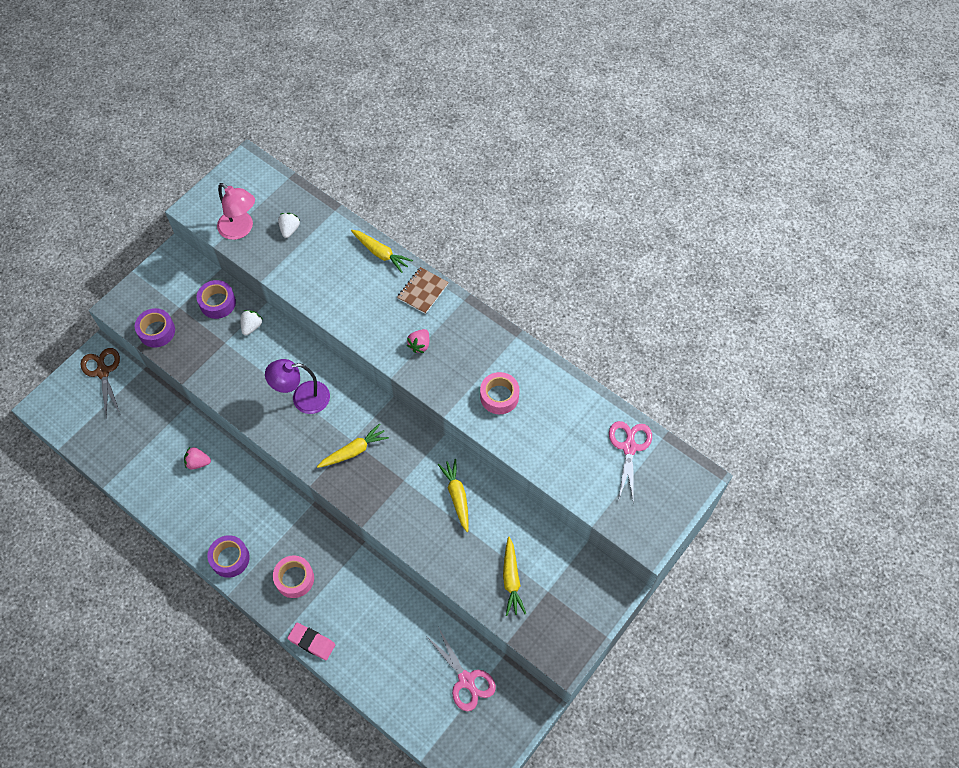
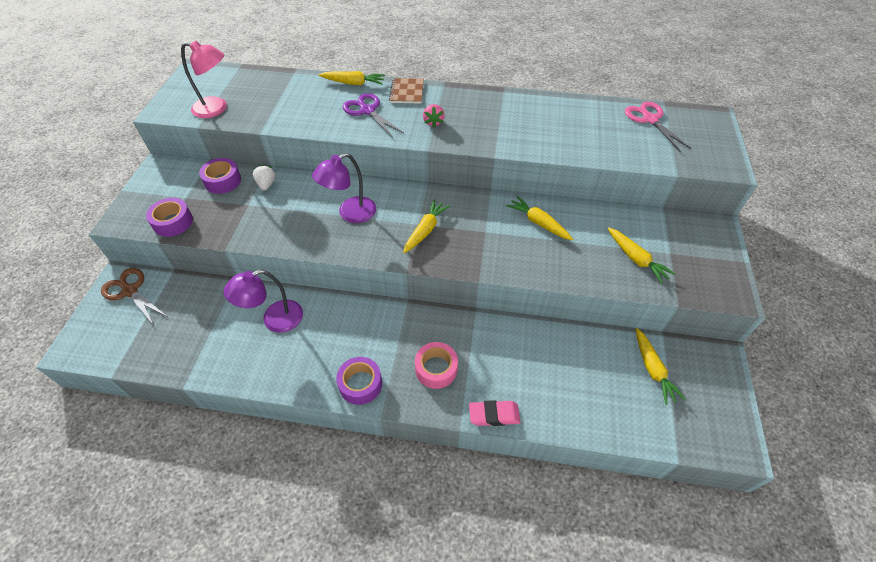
camera: 30 degrees left, 10 degrees down
(198, 462) = (274, 320): pink strawberry -> purple lamp
(289, 229) = (262, 95): white strawberry -> none
(370, 299) = (367, 111): none -> purple scissors
(466, 680) = (652, 369): pink scissors -> yellow carrot
(499, 396) = (526, 128): pink tape -> none

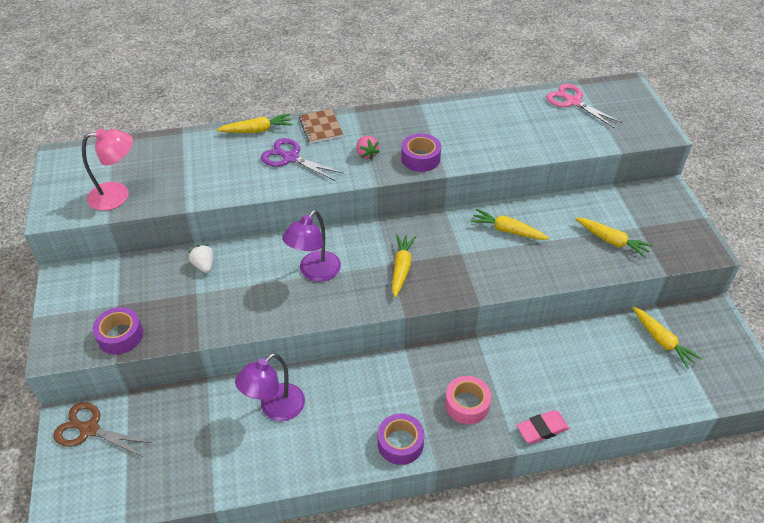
camera: 20 degrees left, 5 degrees down
(223, 181) = (150, 275): purple tape -> purple tape (420, 158)

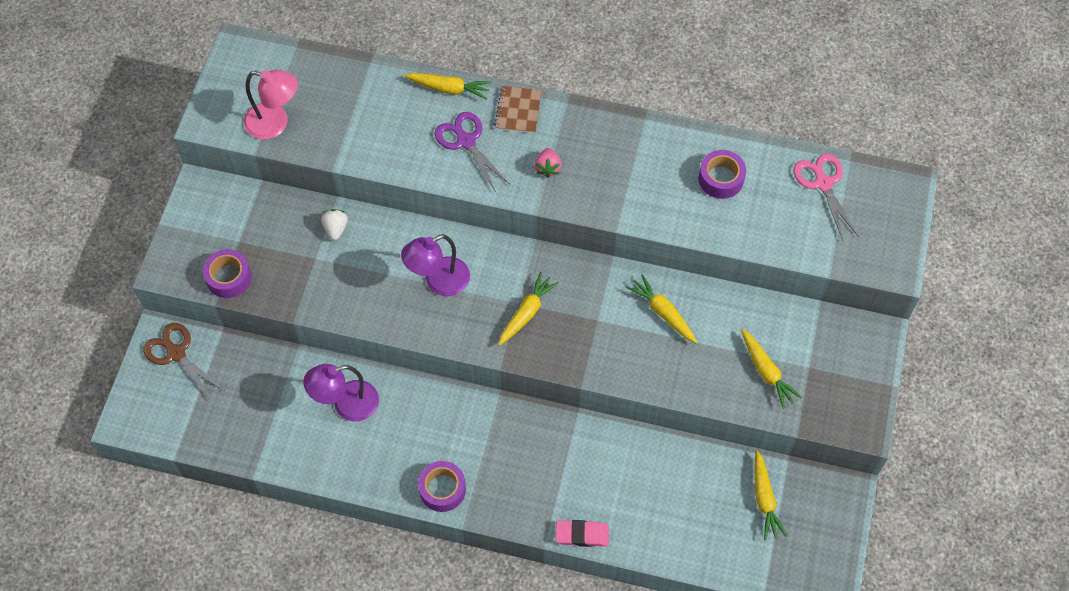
camera: 25 degrees right, 15 degrees up
(420, 158) = (601, 197): purple tape -> purple tape (721, 179)
(467, 404) = (525, 479): pink tape -> none

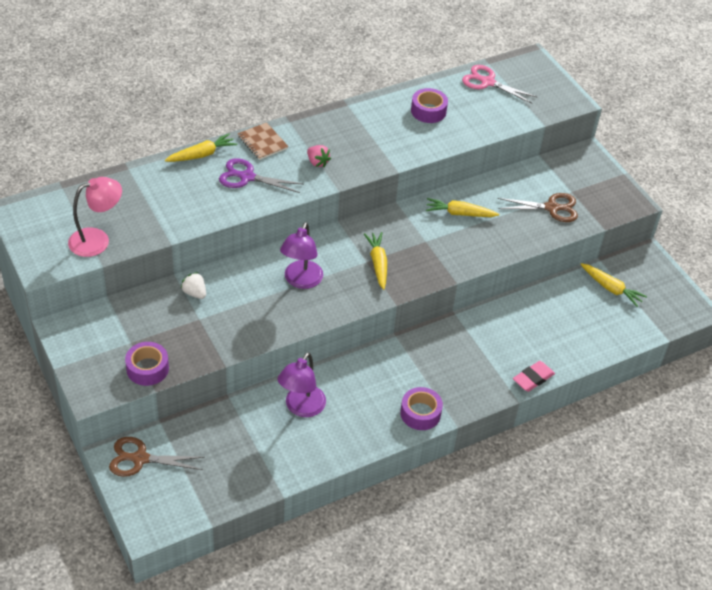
camera: 45 degrees left, 15 degrees down
(766, 372) = (552, 208): yellow carrot -> brown scissors

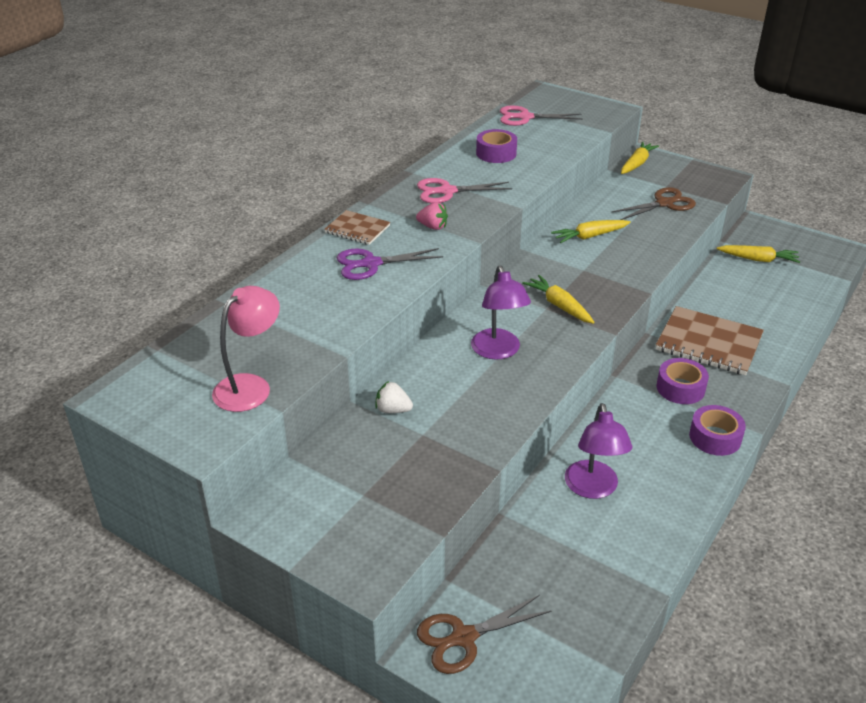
camera: 25 degrees left, 10 degrees down
(147, 369) = (411, 514): purple tape -> purple tape (680, 388)
(202, 154) = (300, 261): yellow carrot -> yellow carrot (637, 164)
(357, 134) = (447, 191): none -> pink scissors
(492, 341) = (708, 343): none -> brown notebook
(533, 378) = (779, 359): pink eraser -> none

